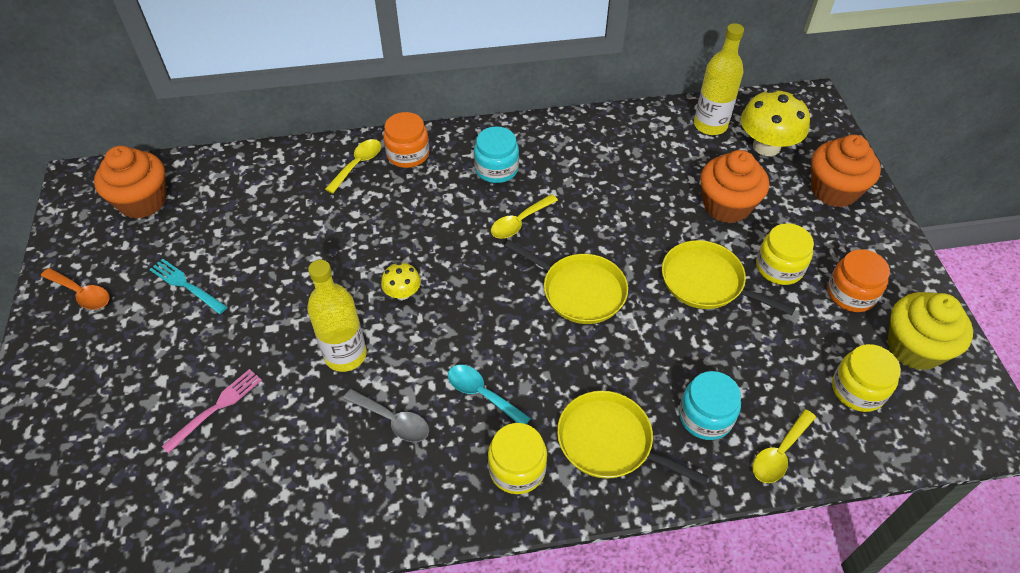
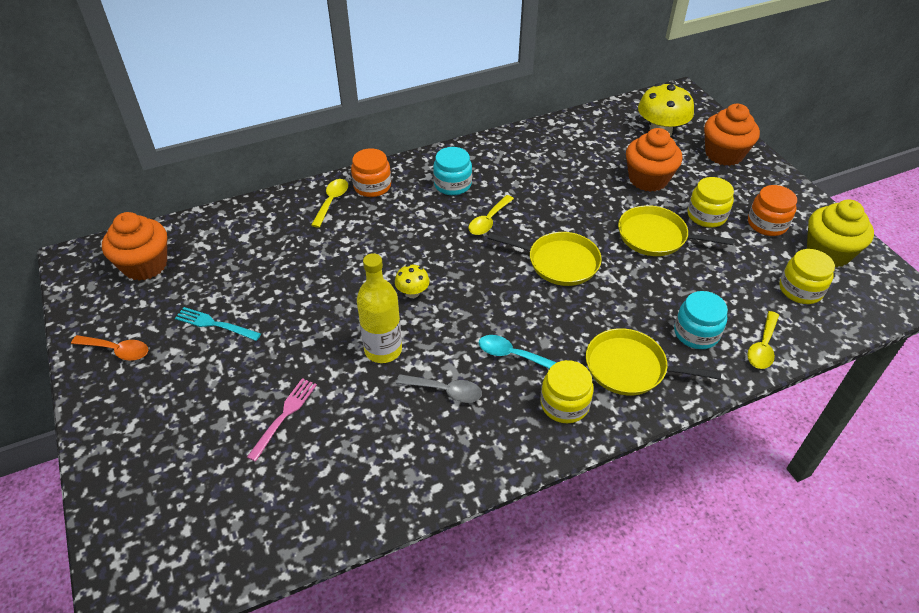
camera: 15 degrees left, 5 degrees down
(710, 125) = (611, 124): yellow bottle -> none

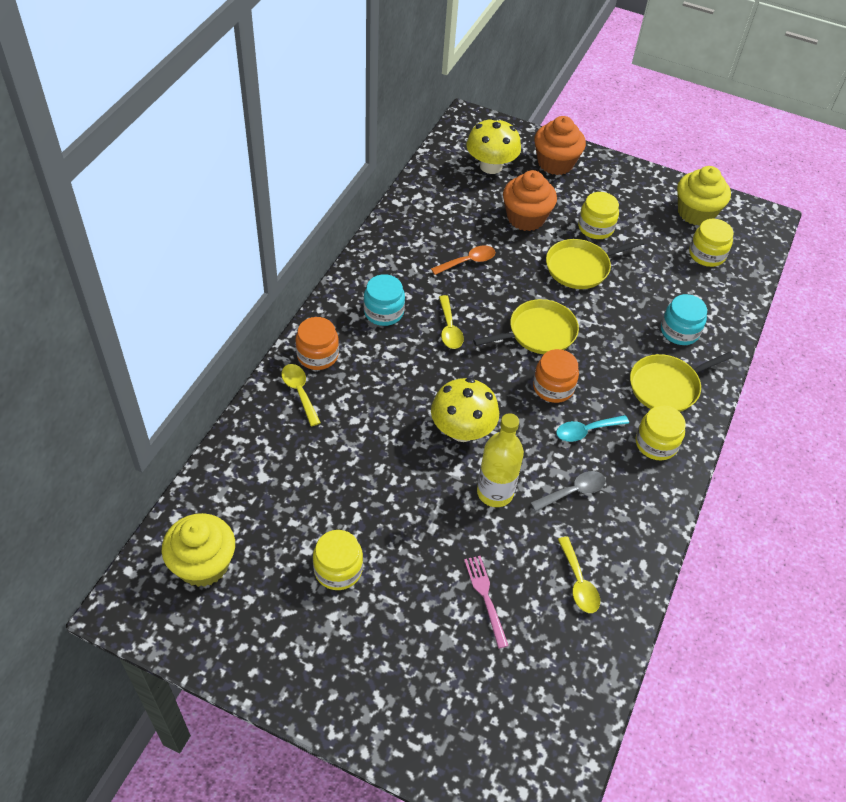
camera: 45 degrees left, 5 degrees up
(117, 350) = (283, 653): orange spoon -> orange spoon (468, 261)
(145, 265) = (203, 564): orange cupcake -> yellow cupcake
(214, 324) = (338, 569): turquoise fork -> yellow jar
(412, 292) = (462, 430): yellow mushroom -> yellow mushroom, size x1.93
(762, 347) = (725, 315): yellow spoon -> yellow spoon (578, 582)
(767, 224) = (639, 211): orange jar -> orange jar (553, 387)

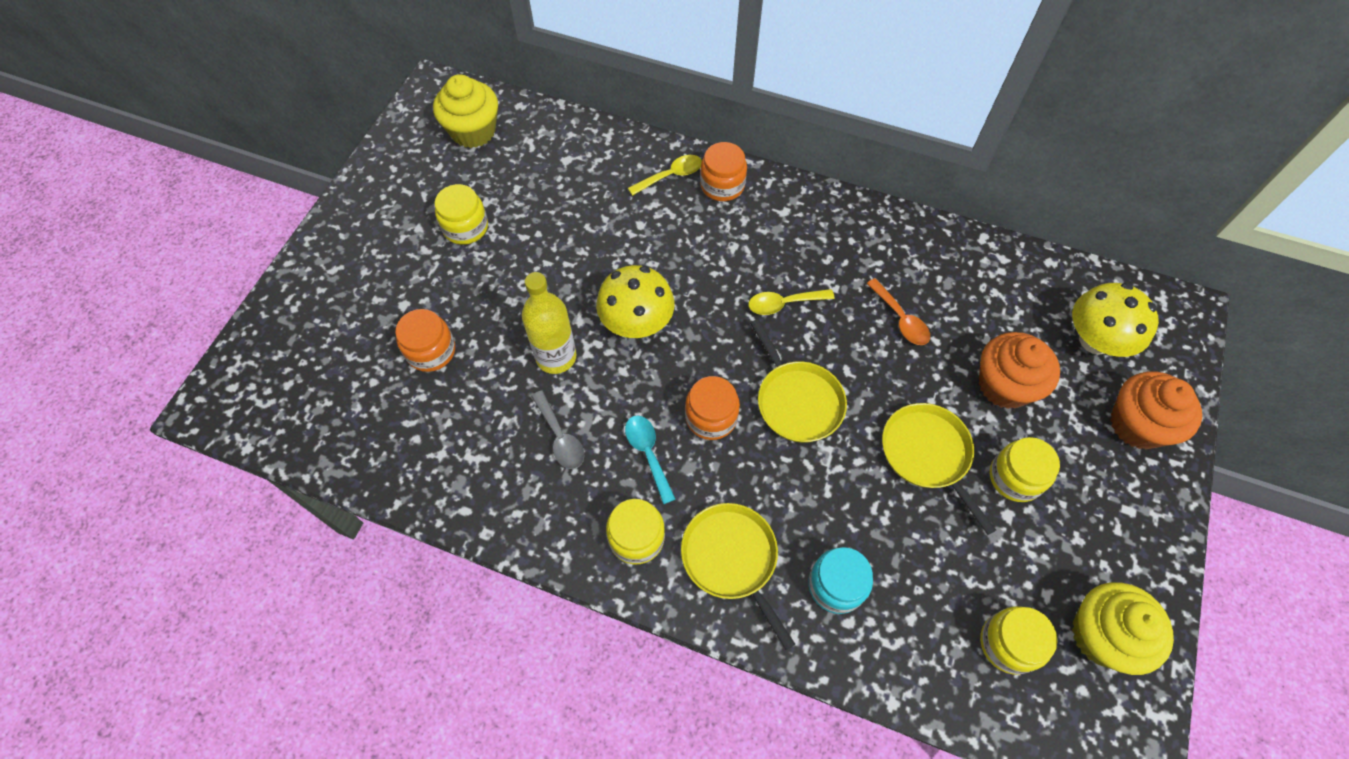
camera: 90 degrees right, 10 degrees up
(383, 312) = (796, 238): turquoise jar -> none
(485, 597) = (431, 351): pink fork -> orange jar
(578, 582) = (444, 440): yellow spoon -> none

